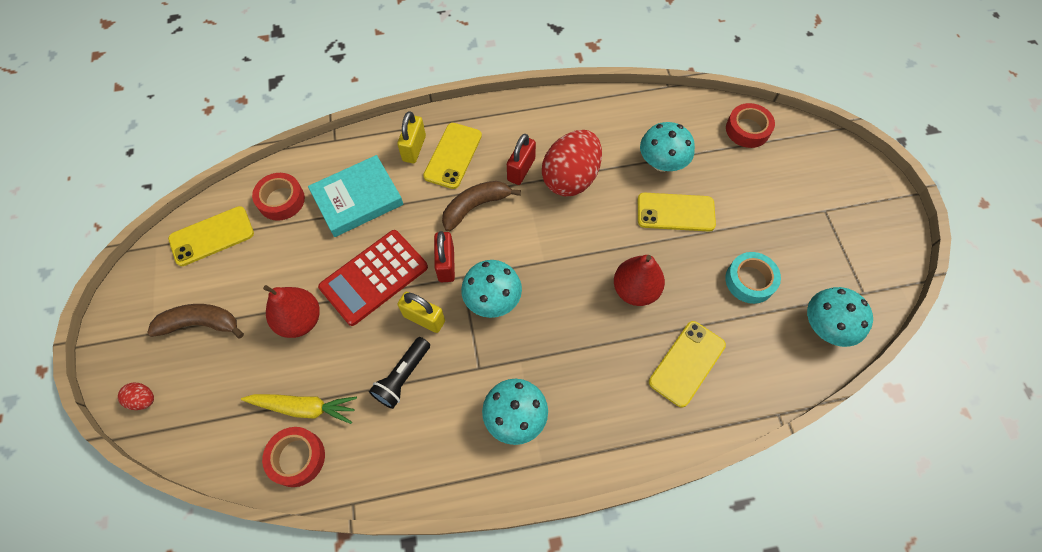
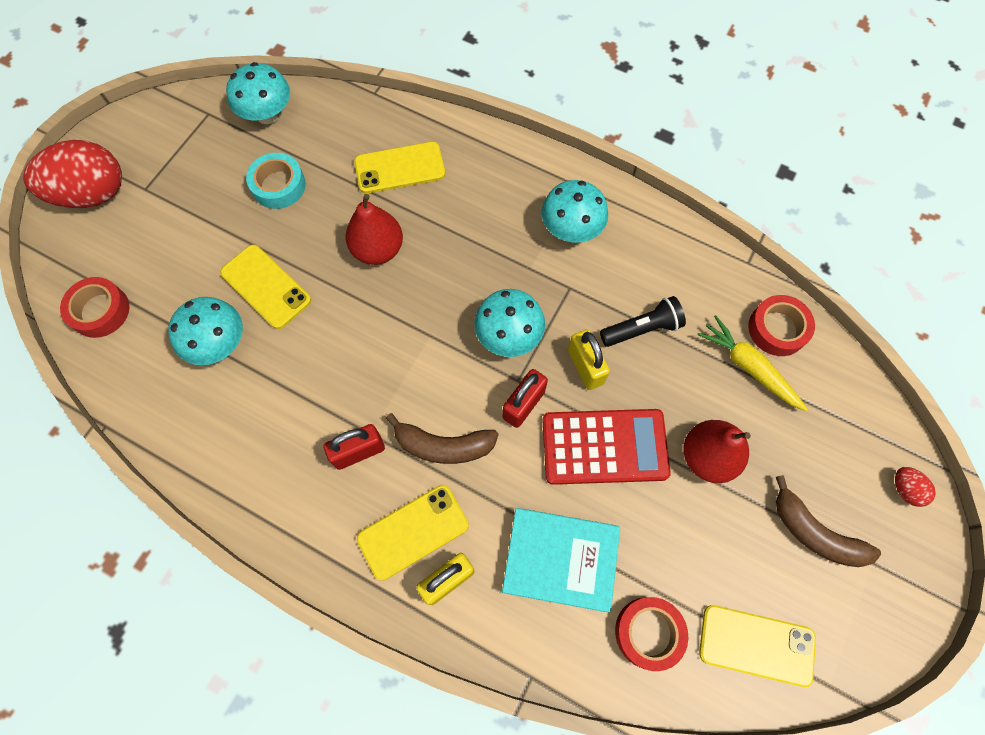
camera: 140 degrees left, 5 degrees up
(570, 178) = (321, 400): red egg -> red egg (93, 194)

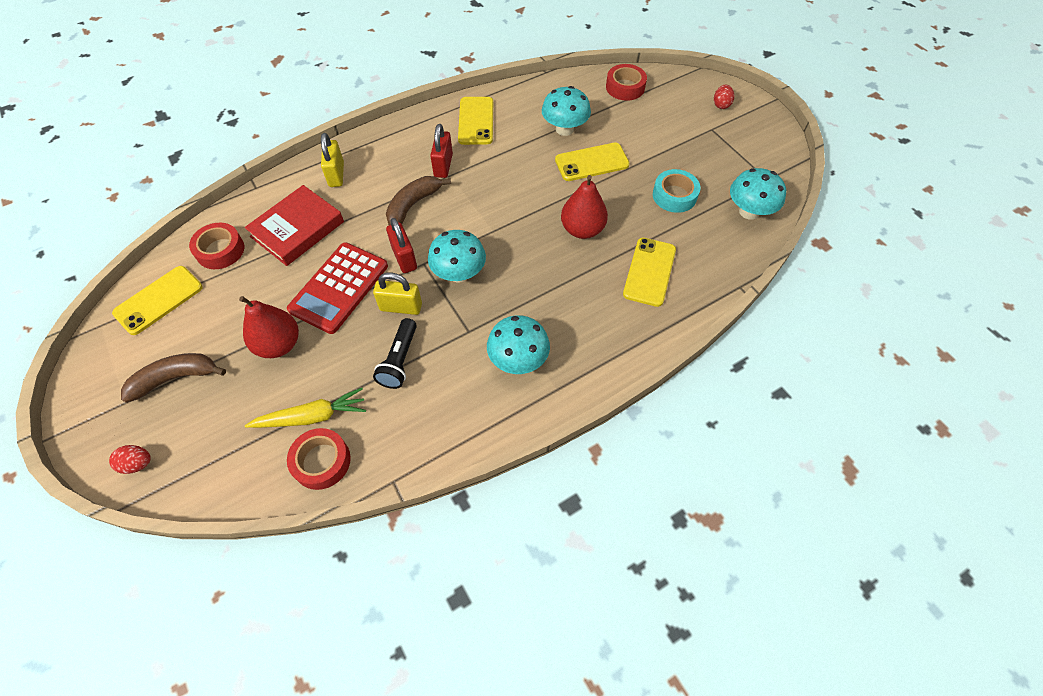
camera: 120 degrees right, 10 degrees down
(93, 194) = (721, 105): red egg -> red egg, size x0.42
(413, 532) = (375, 171): yellow phone -> yellow phone (476, 121)
(560, 560) = (297, 229): turquoise book -> red book

